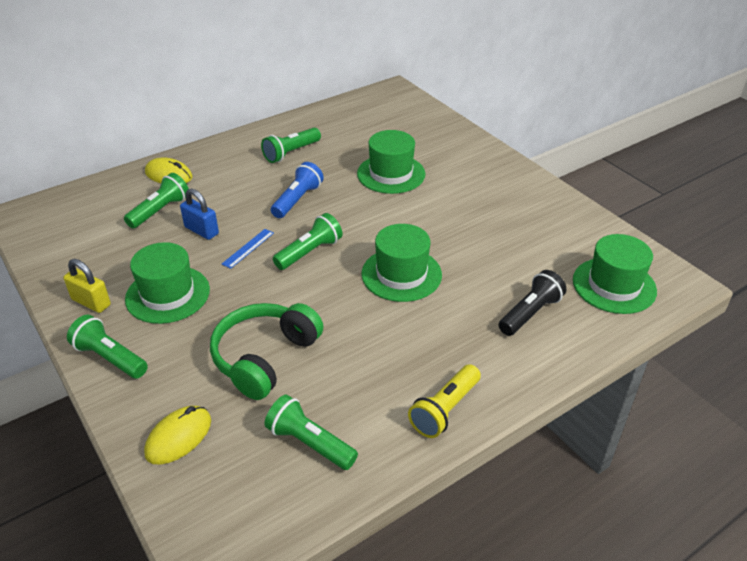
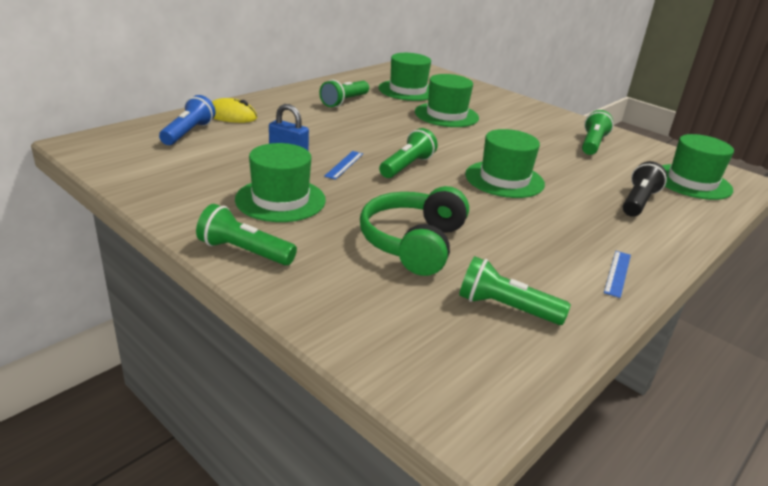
camera: 15 degrees left, 10 degrees down
(91, 302) = (198, 208): yellow padlock -> none
(160, 211) = (236, 140): green flashlight -> green flashlight (592, 144)
(179, 437) = (361, 313): yellow mouse -> none
(297, 200) = (371, 132): blue flashlight -> blue flashlight (188, 133)
(368, 133) = (407, 90): none -> green hat
(445, 410) = (617, 273): yellow flashlight -> blue ruler

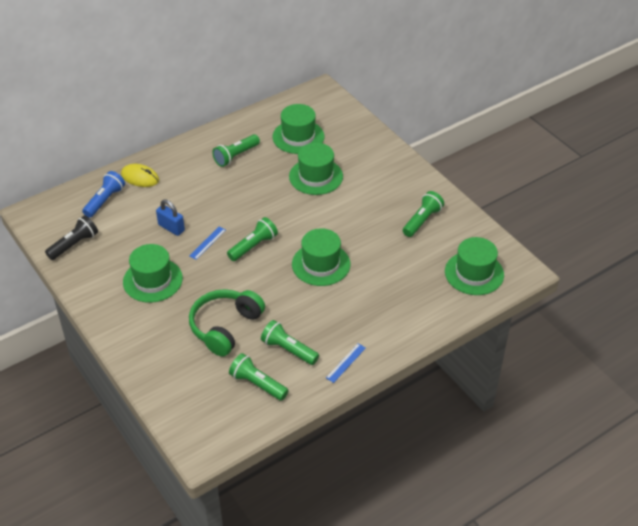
camera: 15 degrees right, 15 degrees up
(244, 252) = (119, 327): green flashlight -> green flashlight (288, 350)
(638, 202) = (410, 294): black flashlight -> black flashlight (74, 244)

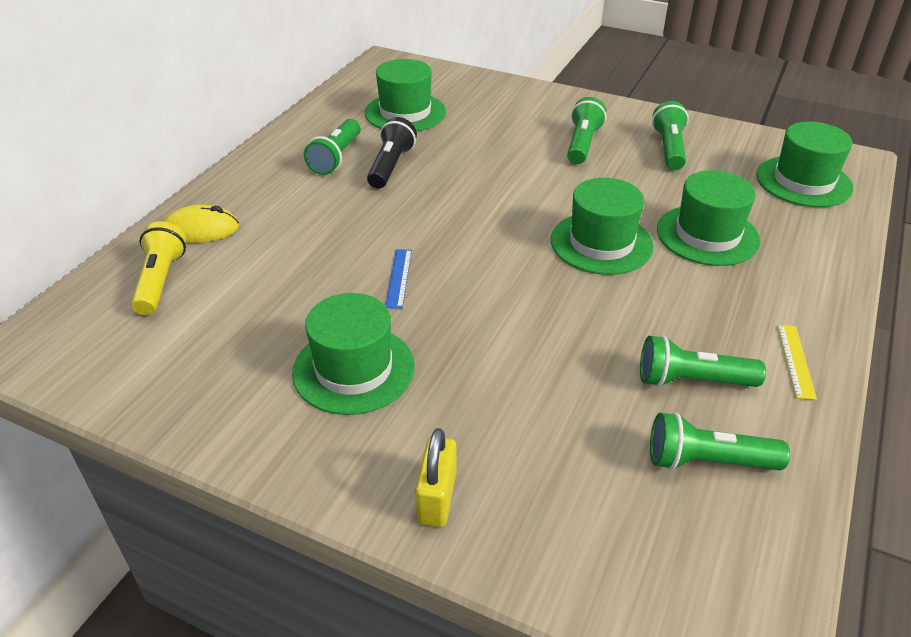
camera: 30 degrees left, 5 degrees down
(74, 244) = (149, 370): black flashlight -> black flashlight (391, 166)
(105, 200) = (160, 281): blue flashlight -> yellow flashlight
(141, 348) = (437, 498): none -> yellow padlock
(171, 228) = (317, 279): blue padlock -> none
(225, 327) = (554, 391): green headphones -> none
(253, 246) = (476, 256): green flashlight -> green flashlight (582, 144)
(316, 176) = (476, 146): green hat -> green hat (707, 235)
(346, 363) = (796, 361): blue ruler -> yellow ruler

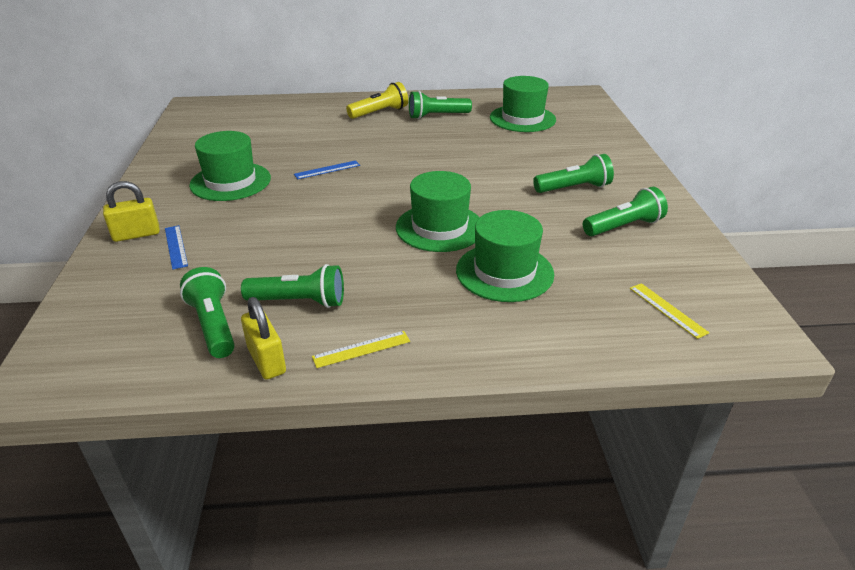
camera: 60 degrees right, 5 degrees down
(160, 281) = (268, 114): yellow flashlight -> yellow flashlight (379, 112)
(200, 229) = (322, 107): yellow mouse -> none
(391, 166) = (448, 133): black flashlight -> none
(501, 461) = (175, 246): none -> blue ruler
(692, 381) = (299, 301): green flashlight -> green flashlight turned 120 degrees clockwise
(791, 433) = (266, 360): none -> yellow padlock
(803, 181) = (667, 310): green hat -> yellow ruler

